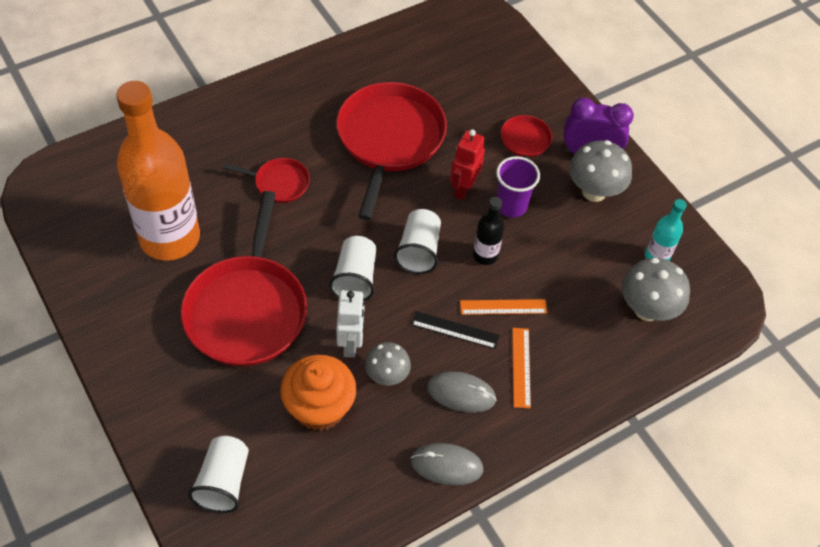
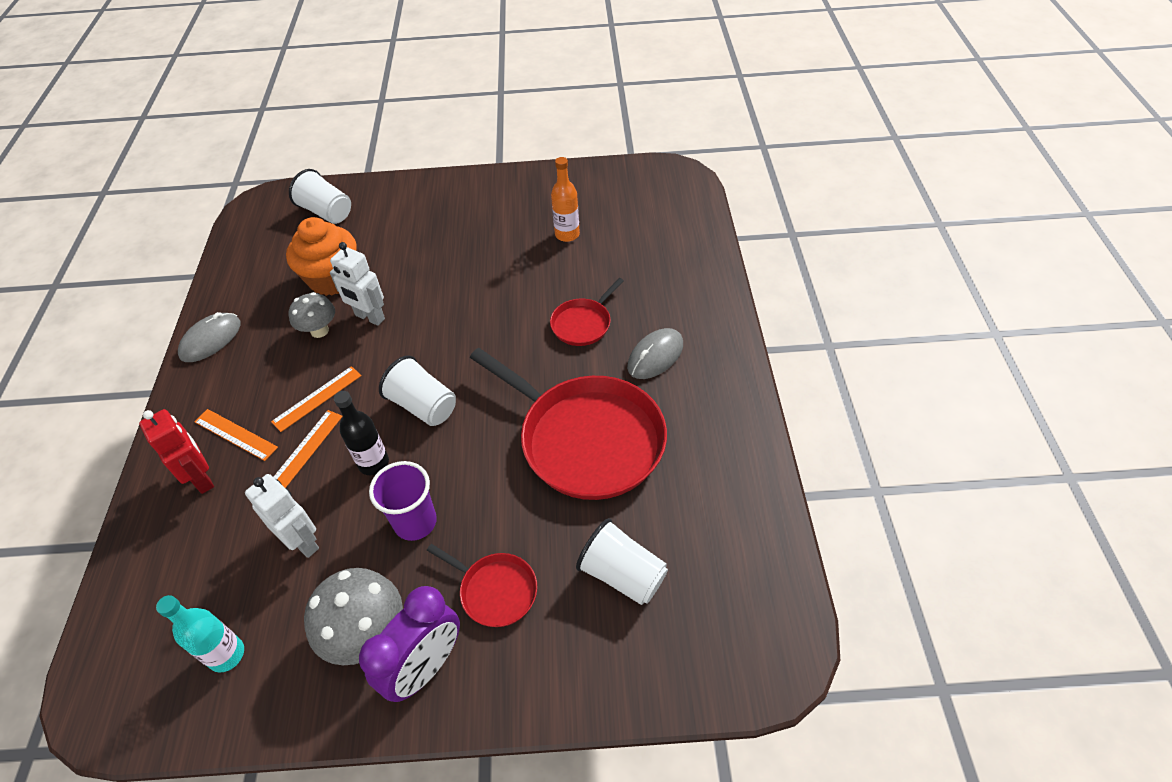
camera: 125 degrees right, 5 degrees down
(170, 238) = (567, 234): orange bottle -> orange bottle, size x0.43
(247, 310) = (457, 262): red pan -> none
(355, 278) = (432, 344): white cup -> white cup (622, 574)
(455, 330) = (317, 398): black ruler -> orange ruler
(461, 393) = (256, 376): grey mouse -> grey mouse (655, 356)
(463, 188) = (472, 483): red robot -> red robot (202, 478)
(566, 262) = (303, 542): none -> white robot
(647, 309) = (181, 595): grey mushroom -> none

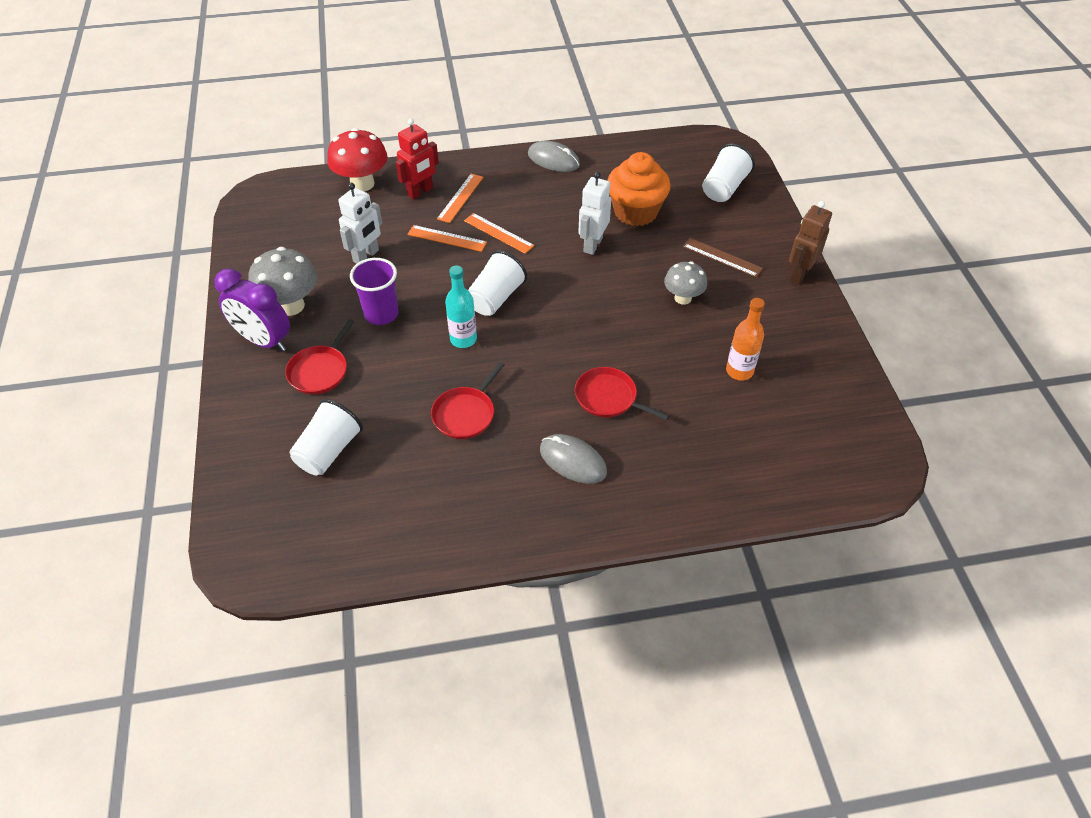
camera: 80 degrees right, 0 degrees up
(149, 550) = (362, 184): none -> red mushroom
(226, 655) = (284, 240): turquoise bottle -> turquoise bottle (463, 339)
(319, 331) = (572, 218): grey mushroom -> grey mushroom (683, 298)
(373, 463) = (436, 279): black bottle -> none
(423, 226) = (722, 257): none -> brown ruler
(461, 182) = (799, 274): none -> brown robot
(586, 439) = (465, 414): red pan -> red pan, size x0.47

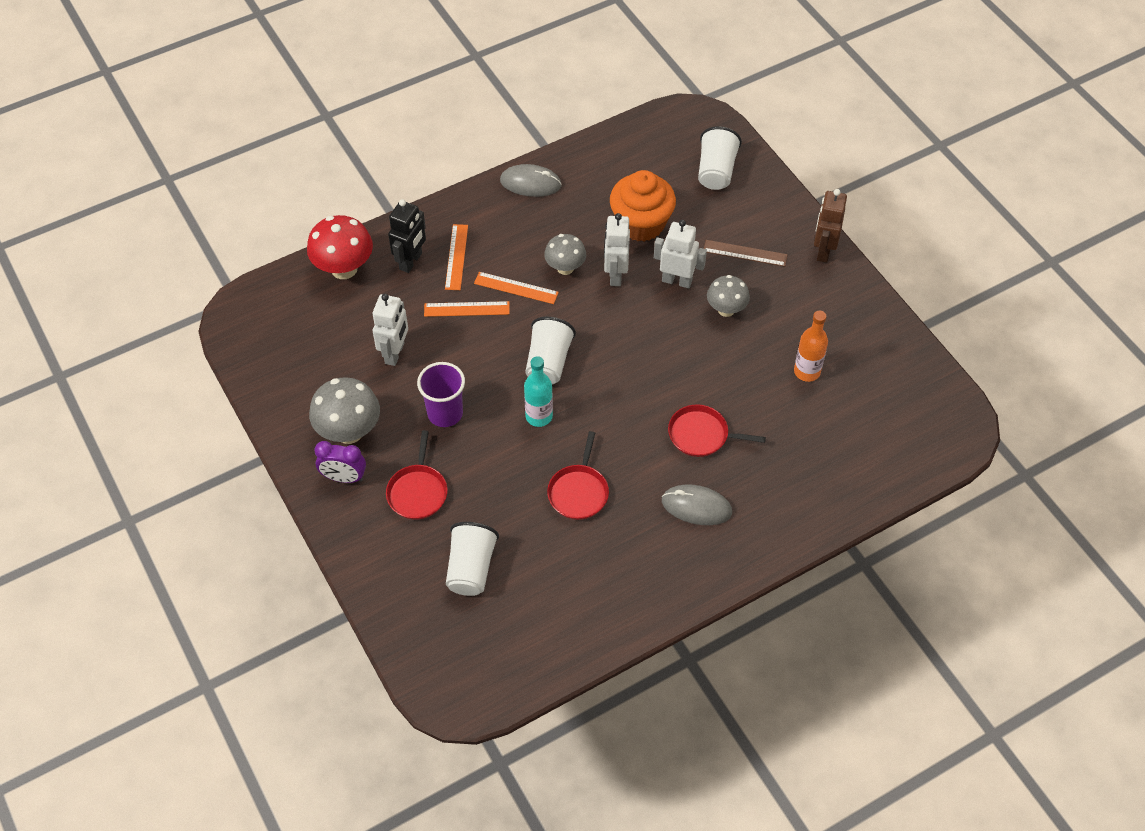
camera: 20 degrees left, 5 degrees up
(264, 341) = (344, 478): purple clock -> purple clock, size x0.66
(420, 192) = (411, 261): red robot -> black robot
(550, 229) = (565, 268): none -> grey mushroom
(647, 263) = (677, 281): none -> white robot

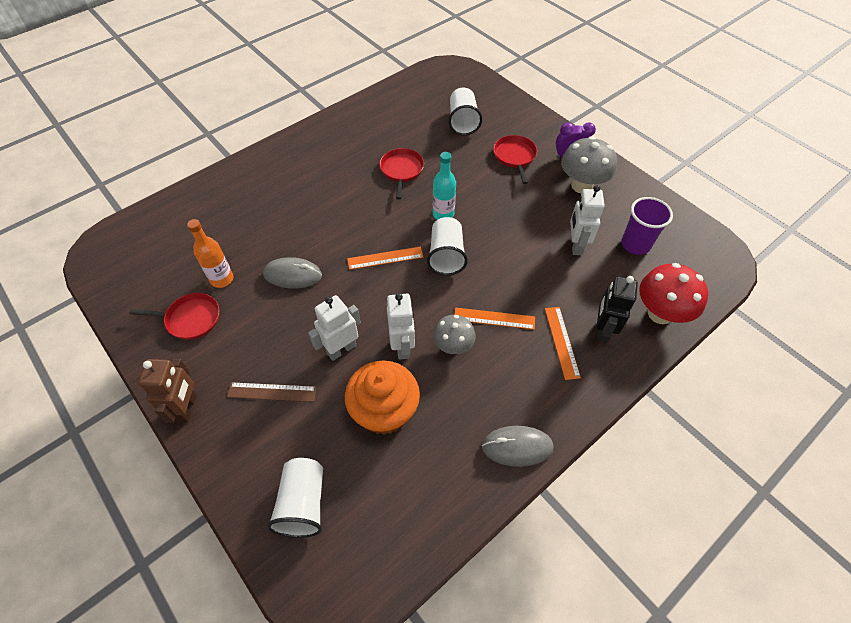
camera: 170 degrees right, 0 degrees up
(445, 413) = (516, 207): purple cup -> purple cup (635, 244)
(466, 309) = (532, 291): orange ruler -> orange ruler (385, 258)
(677, 281) = (341, 349): white robot -> white robot turned 135 degrees clockwise
(696, 507) = (316, 172): grey mouse -> grey mouse (293, 275)
(701, 435) = (313, 218): red pan -> red pan (190, 319)
(726, 309) = (292, 326): grey mushroom -> none

